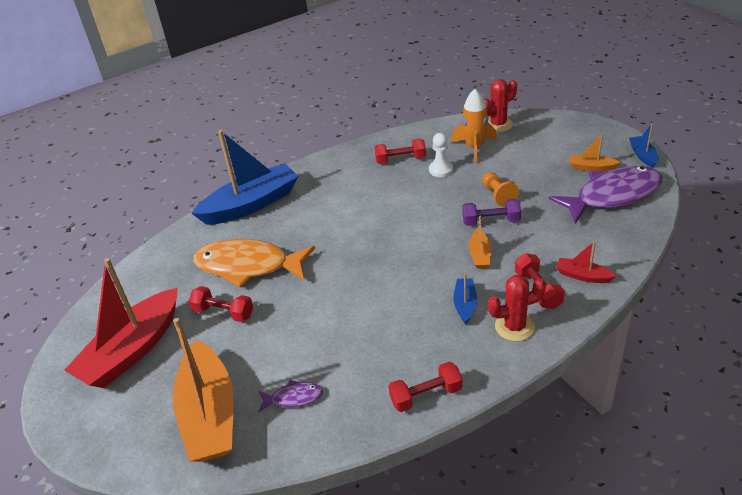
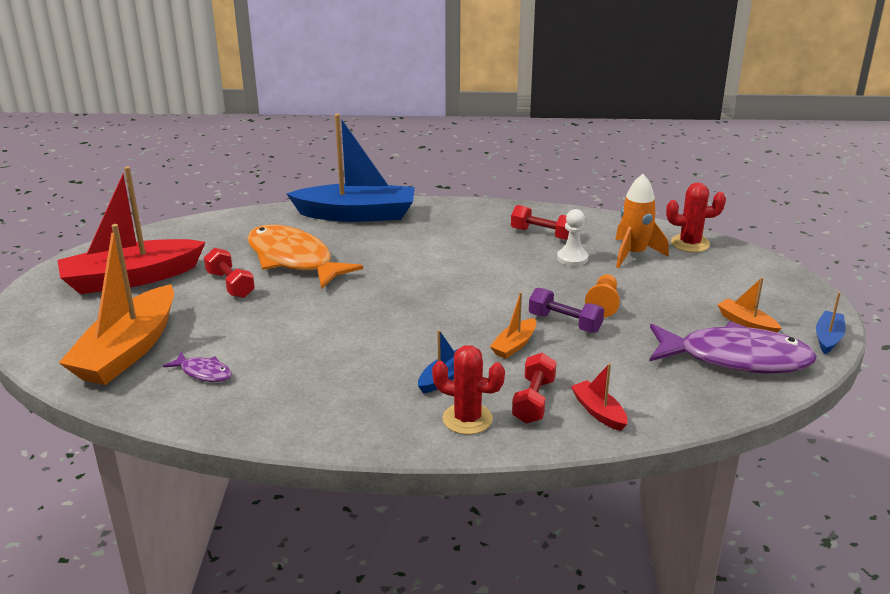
camera: 30 degrees right, 10 degrees down
(426, 395) = (312, 429): red dumbbell -> none

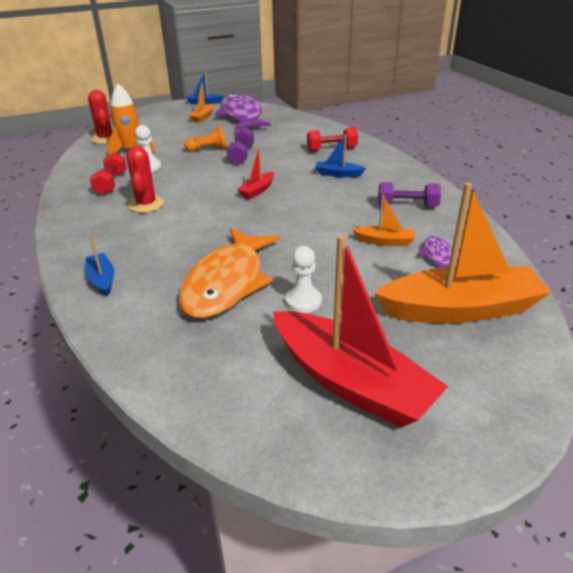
camera: 115 degrees left, 5 degrees up
(230, 285) = (303, 301): red dumbbell -> white pawn
(313, 397) = (407, 206): none -> purple dumbbell
(357, 214) = (102, 279): blue boat -> blue boat, size x0.44
(467, 419) = (368, 160): red cactus -> red cactus (146, 204)
(514, 345) = (281, 163): orange boat -> orange boat (385, 241)
(598, 412) = (323, 135): red boat -> red boat (257, 190)

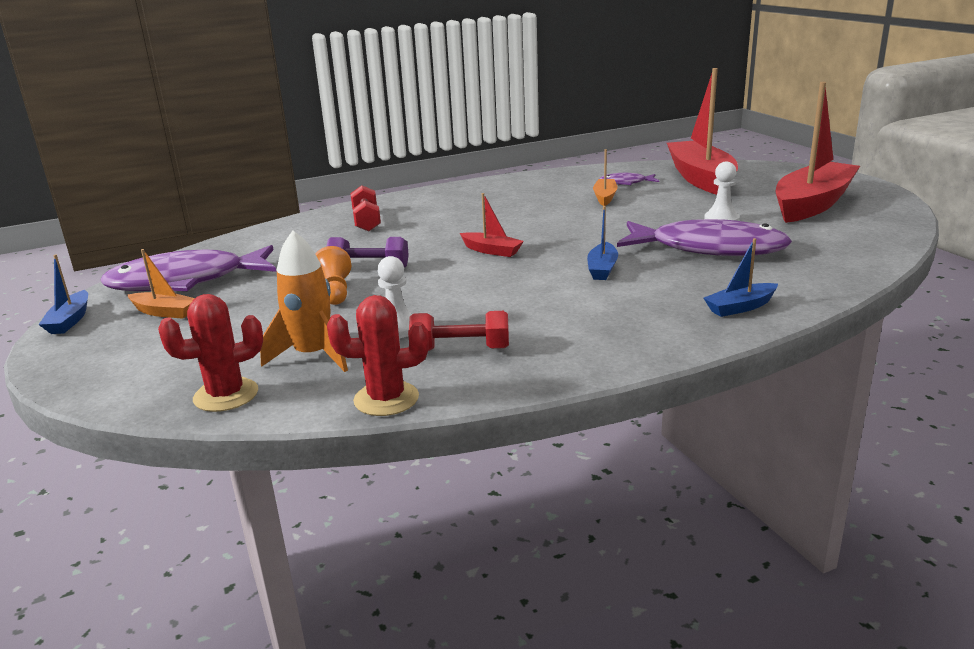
camera: 90 degrees left, 10 degrees down
(146, 204) = (537, 311): red cactus -> red cactus (386, 399)
(227, 283) = (709, 248): orange fish -> purple fish
(338, 174) = (448, 216): blue boat -> blue boat (602, 269)
(407, 206) = (530, 190): purple dumbbell -> none
(460, 309) = (701, 179): orange boat -> red boat

